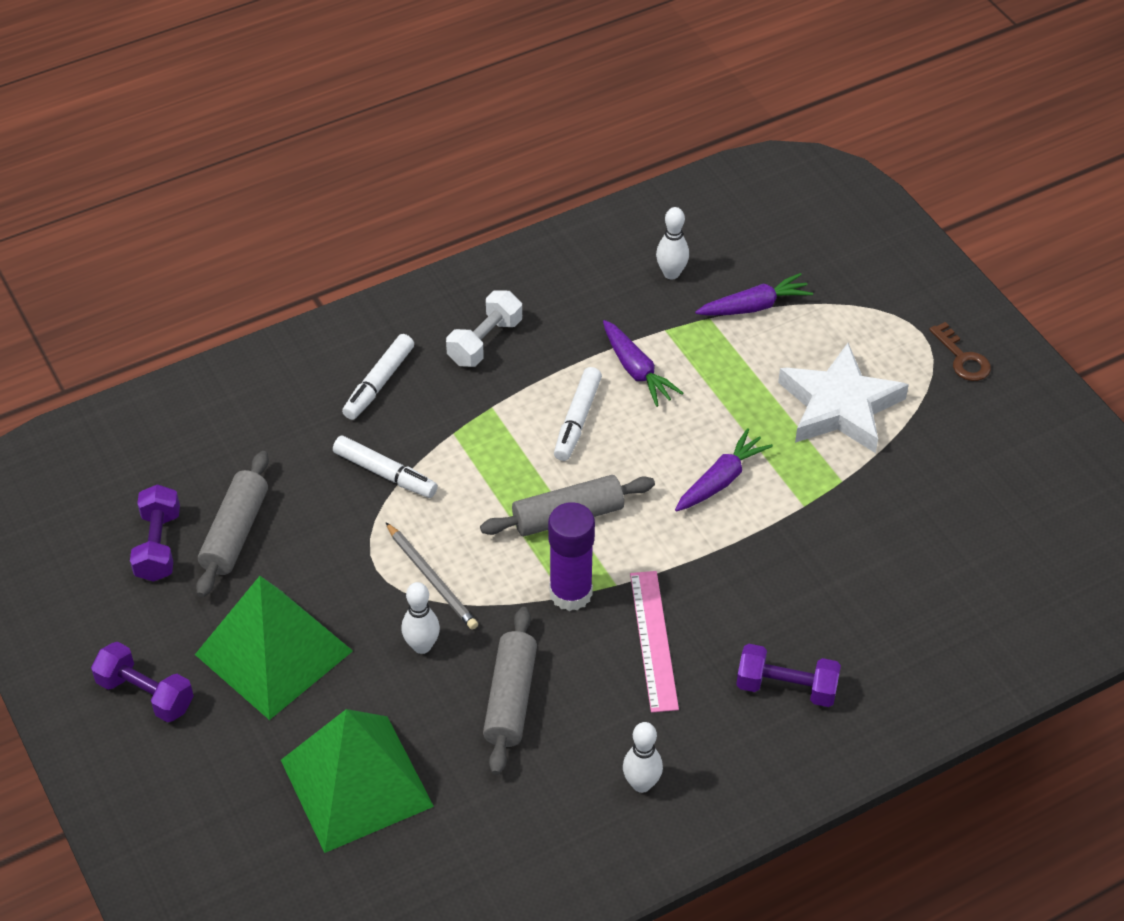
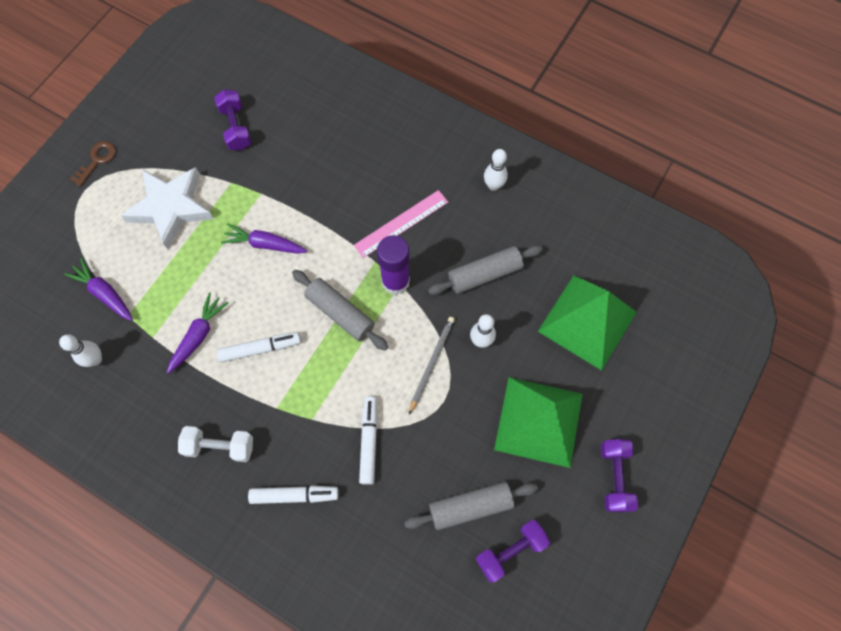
camera: 120 degrees left, 20 degrees up
(786, 688) = (392, 148): purple dumbbell -> purple dumbbell (236, 127)

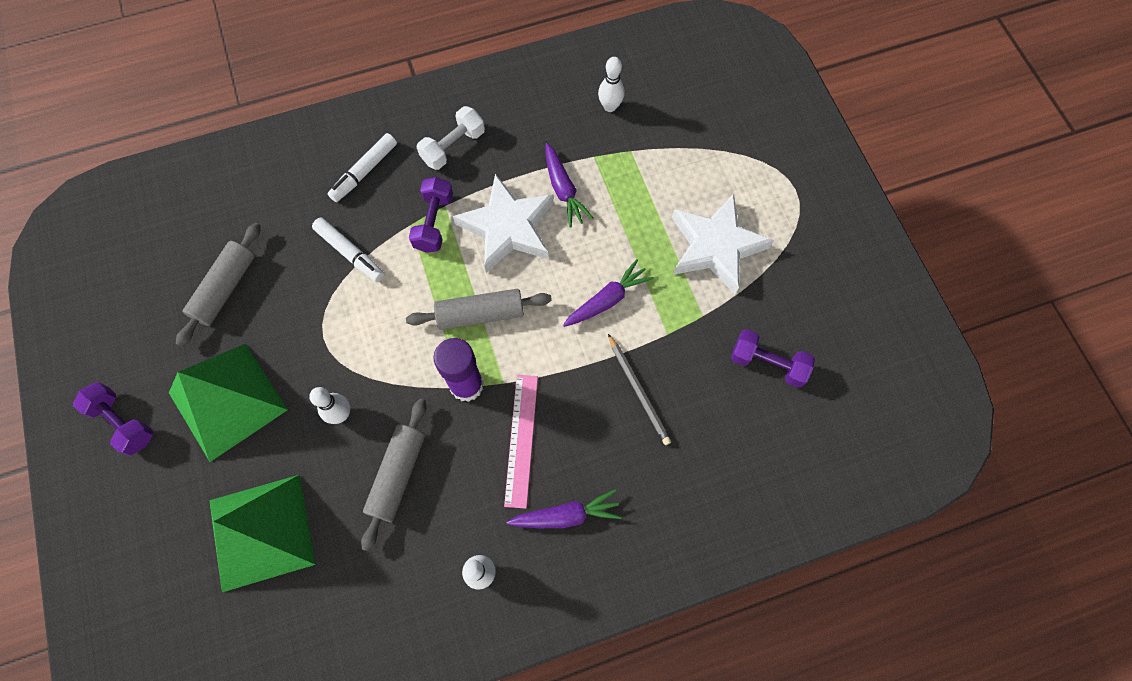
camera: 130 degrees right, 0 degrees up
(97, 160) = (823, 217): brown key -> none
(104, 293) = (667, 145): purple carrot -> purple carrot (566, 515)
(260, 349) = (507, 228): white marker -> white star
(432, 363) = (363, 354): grey pencil -> grey pencil (638, 391)
(510, 551) = (165, 290): purple dumbbell -> purple dumbbell (434, 222)

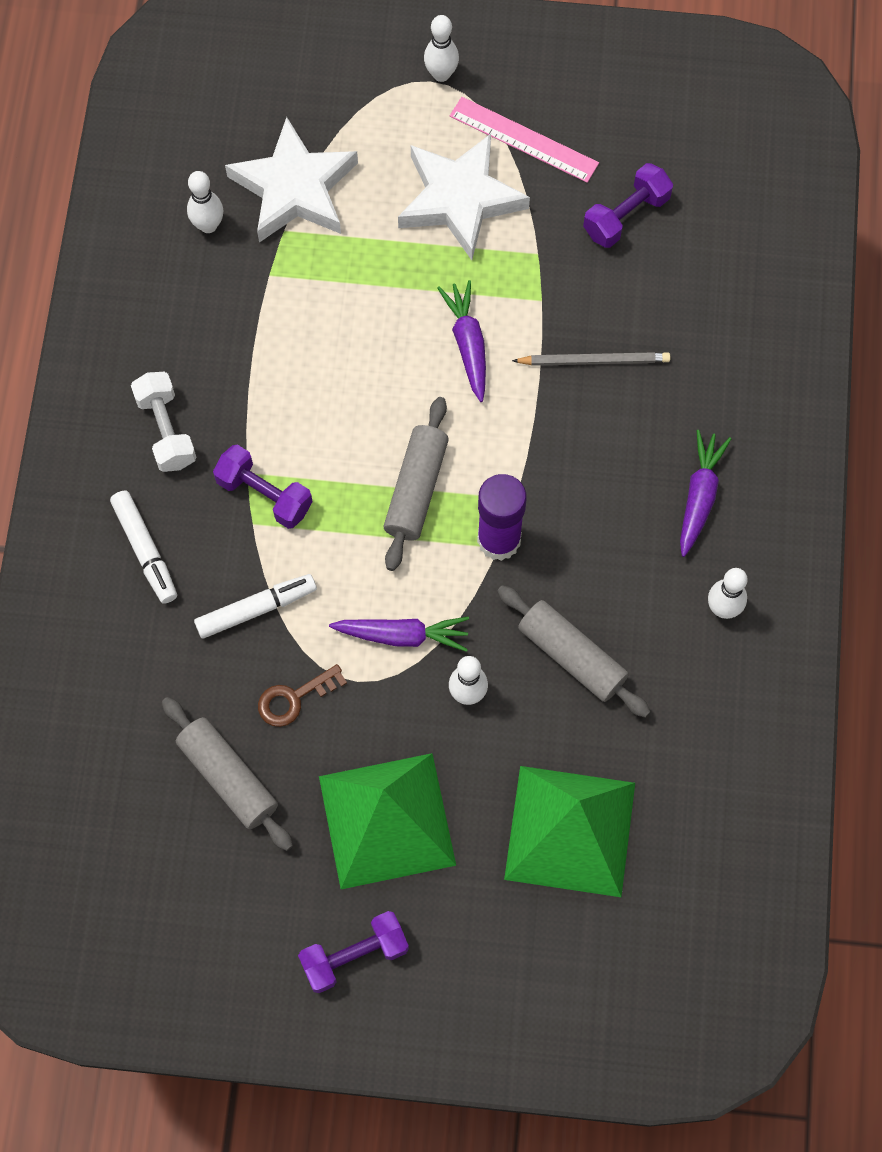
camera: 65 degrees left, 0 degrees up
(295, 304) = (294, 698): none -> brown key
(507, 228) = (317, 413): white star -> white star (294, 188)
(521, 439) = (592, 507): pink ruler -> pink ruler (523, 140)
(563, 190) = (298, 328): purple carrot -> purple carrot (402, 635)
(805, 193) = (441, 74): none -> white bowling pin

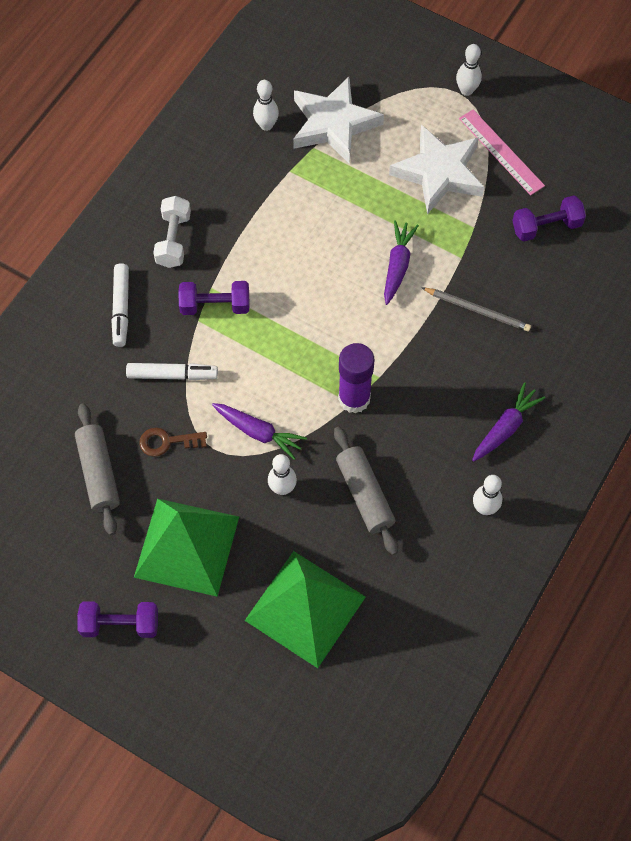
camera: 25 degrees right, 5 degrees down
(264, 494) = (215, 305): purple dumbbell -> purple dumbbell turned 60 degrees counterclockwise
(416, 489) = (316, 343): grey rolling pin -> none

